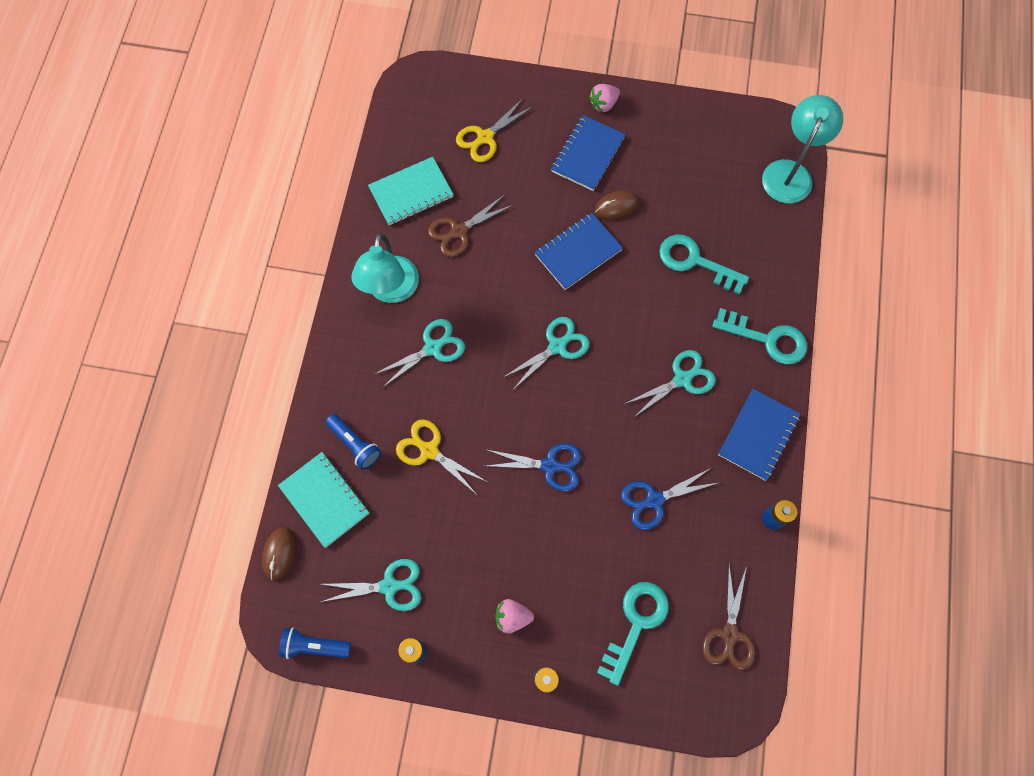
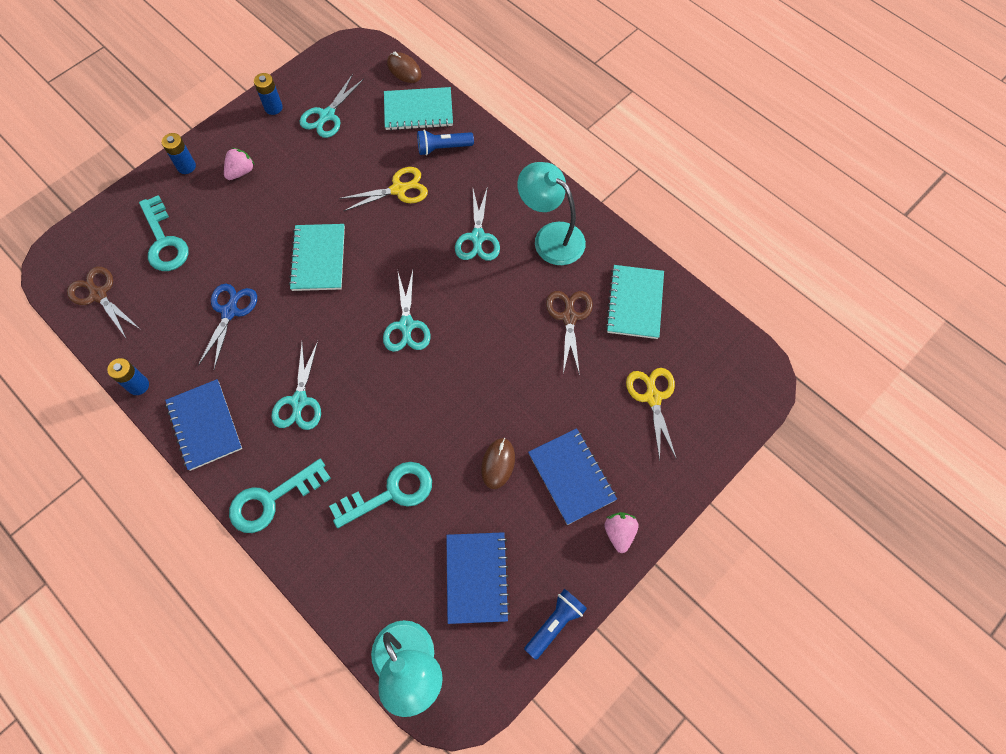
camera: 125 degrees right, 5 degrees down
(314, 646) = (328, 59): blue flashlight -> blue flashlight (555, 624)
(550, 466) = (318, 259): blue scissors -> turquoise notebook
(578, 252) = (477, 398): blue notebook -> blue notebook (477, 578)

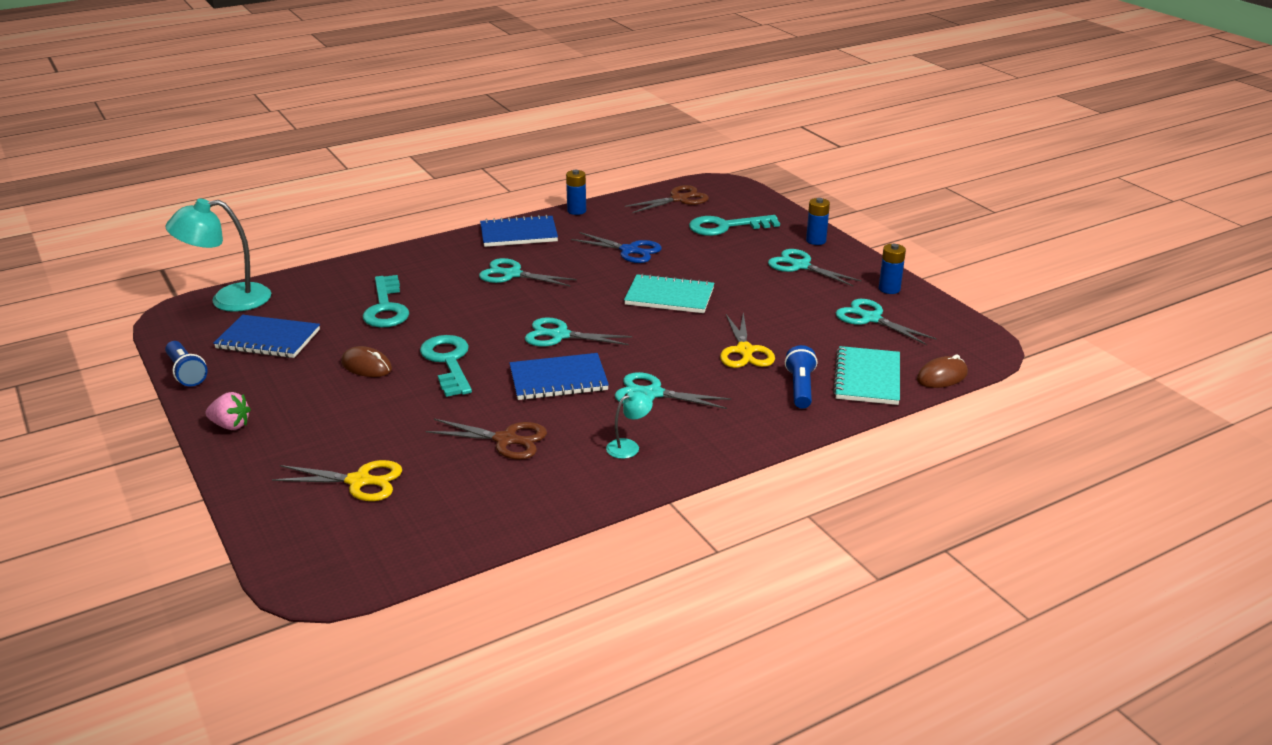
camera: 105 degrees right, 35 degrees down
(241, 172) = (800, 266): pink strawberry -> turquoise scissors
(271, 500) = (427, 256): turquoise key -> turquoise key (448, 362)
(551, 237) = (629, 446): turquoise lamp -> turquoise lamp, size x0.48
(571, 477) = (315, 407): blue notebook -> blue notebook (558, 380)
(634, 303) = (495, 495): turquoise notebook -> none

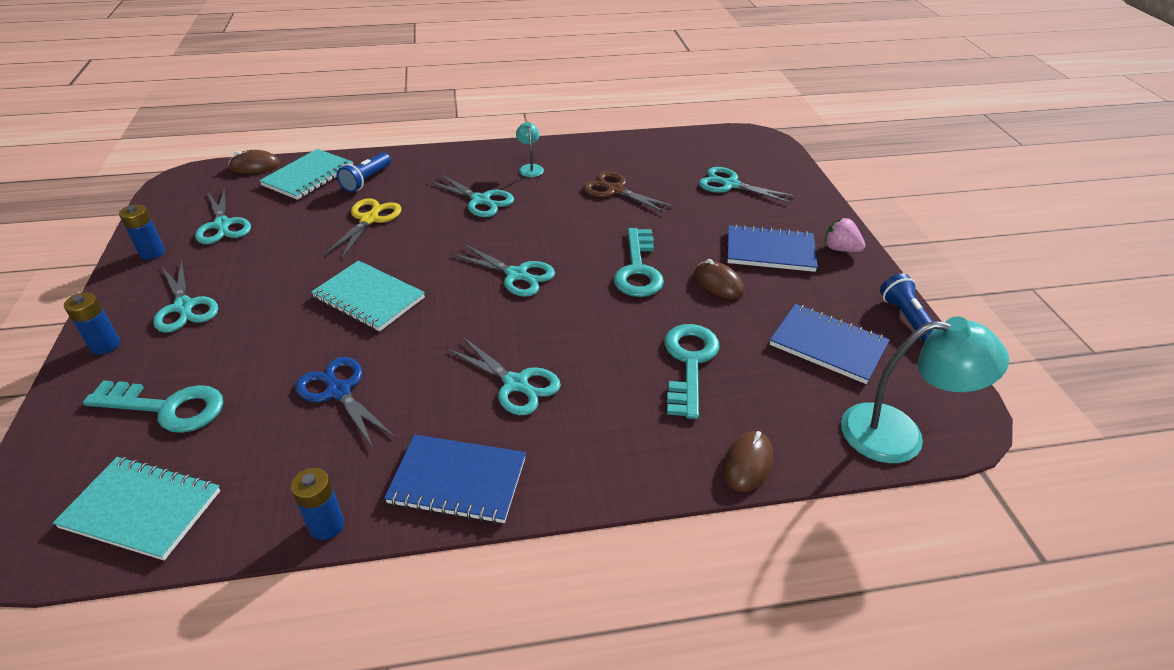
camera: 160 degrees left, 10 degrees up
(339, 269) = (747, 463): none -> brown mouse
(359, 481) = (730, 185): yellow scissors -> turquoise scissors
(558, 380) = (547, 229): blue notebook -> blue notebook (770, 251)
(629, 446) = (530, 168): turquoise lamp -> turquoise lamp turned 90 degrees clockwise
(679, 199) = (142, 509): brown scissors -> turquoise notebook

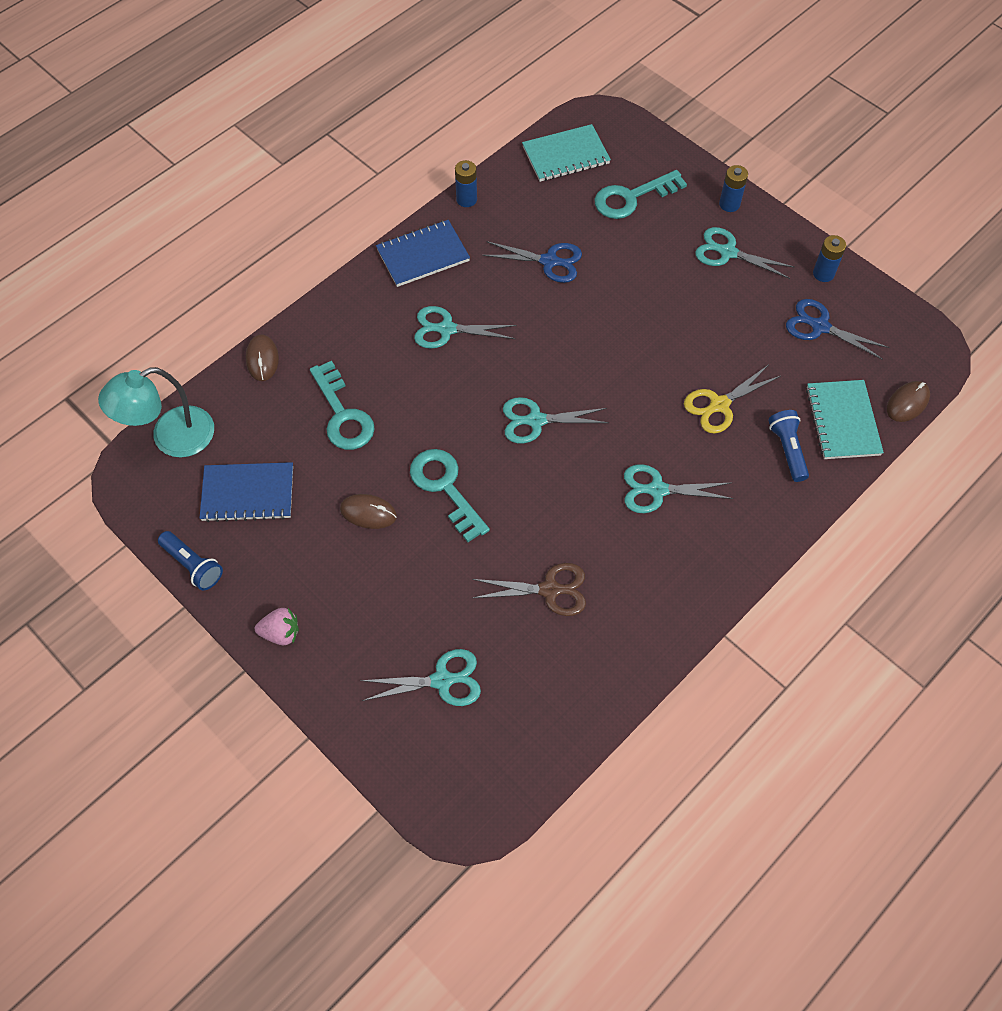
camera: 145 degrees right, 20 degrees up
(222, 225) = (820, 326): turquoise scissors -> blue scissors
(369, 219) = (719, 405): yellow scissors -> yellow scissors turned 75 degrees clockwise
(369, 298) = (618, 333): turquoise notebook -> none
(530, 168) = (664, 572): turquoise lamp -> none
(770, 251) = (345, 587): blue notebook -> none

